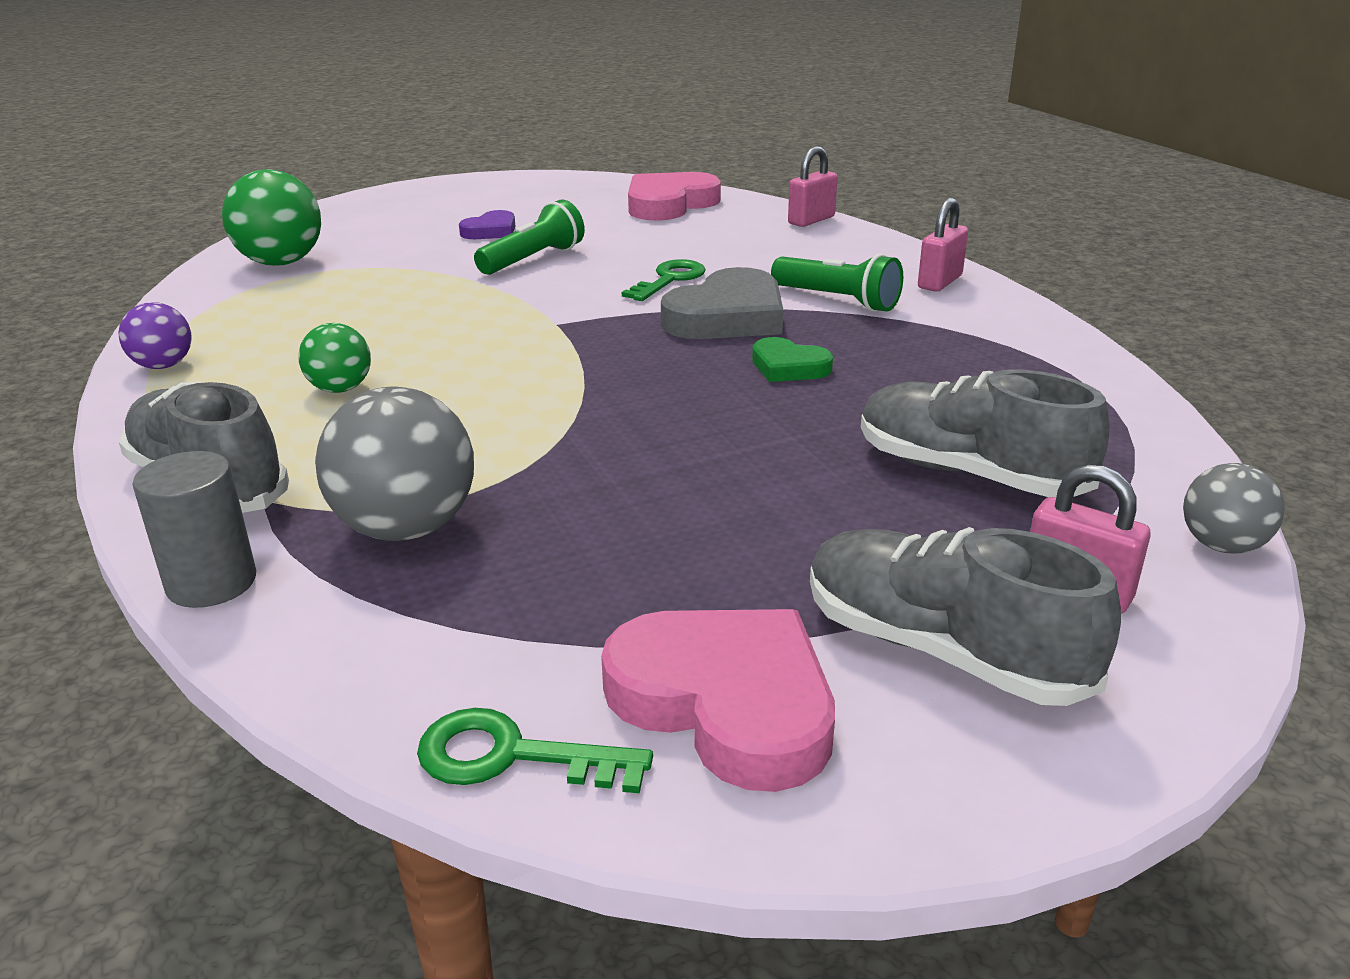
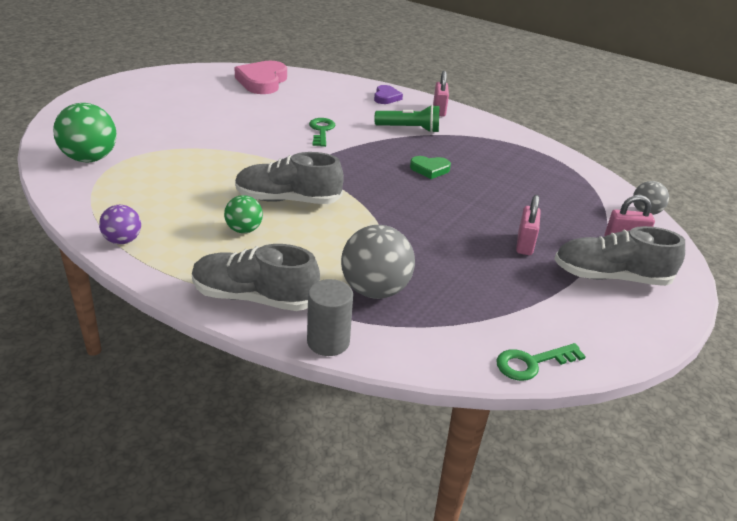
camera: 35 degrees left, 5 degrees up
(491, 231) = (187, 115): purple heart -> purple heart (386, 97)
(533, 259) = (237, 130): green flashlight -> none
(726, 702) = (571, 319): pink heart -> none
(727, 317) = (373, 147): grey heart -> none
(811, 220) = (344, 82): pink padlock -> pink padlock (524, 244)
(968, 473) = (546, 204): grey shoe -> grey shoe (288, 200)

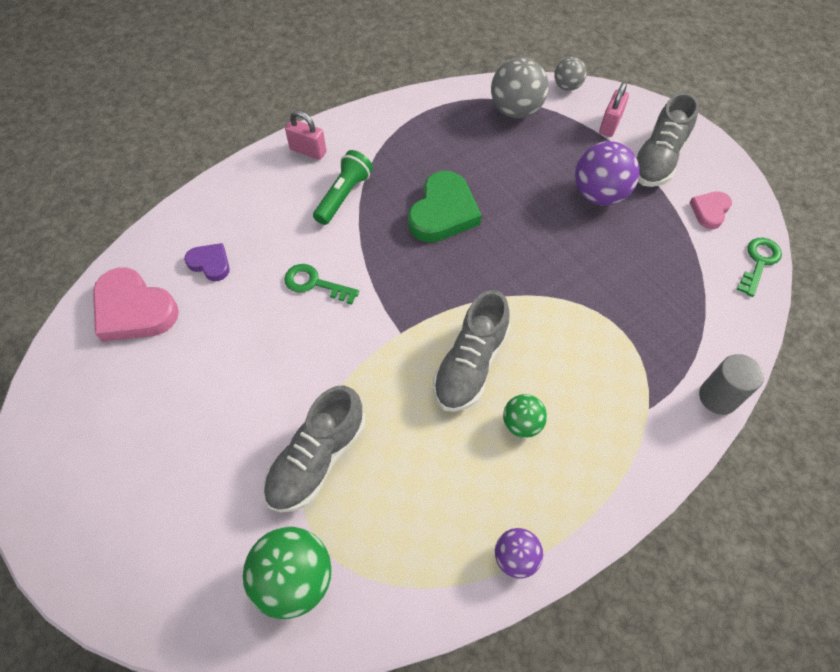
camera: 65 degrees left, 25 degrees up
(254, 298) = (645, 442): grey shoe -> grey shoe (317, 459)
(375, 290) = (649, 336): grey ball -> grey ball (515, 110)
(386, 97) = (250, 188): purple heart -> purple heart (210, 263)
(430, 169) = (443, 212): green heart -> green heart, size x1.83
(524, 244) = (599, 194): pink padlock -> purple ball
(531, 363) = (759, 262): green key -> green key turned 150 degrees counterclockwise
(573, 319) = (710, 211): none -> pink heart

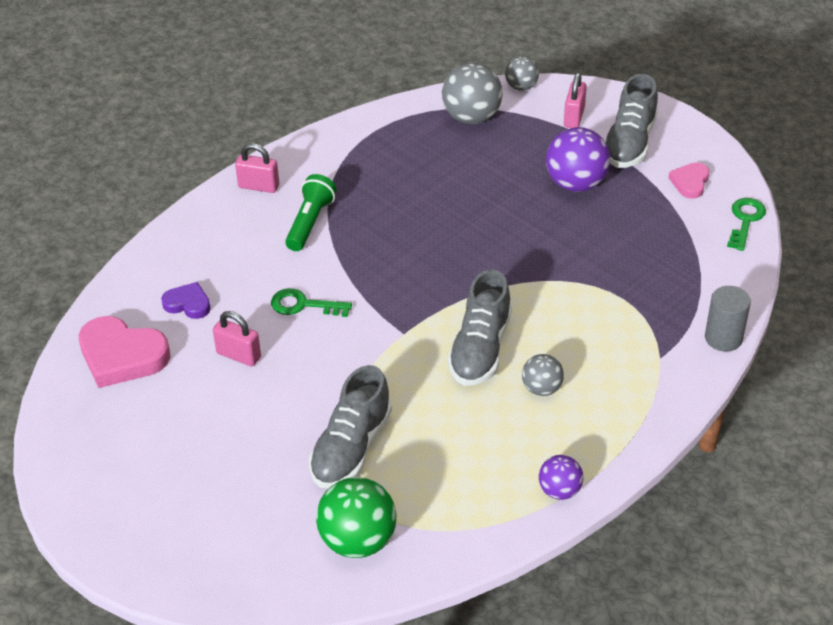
camera: 10 degrees left, 15 degrees down
(240, 329) = (238, 355): none -> pink padlock
(443, 212) = (419, 222): green heart -> none
(522, 424) = (541, 388): green ball -> grey ball

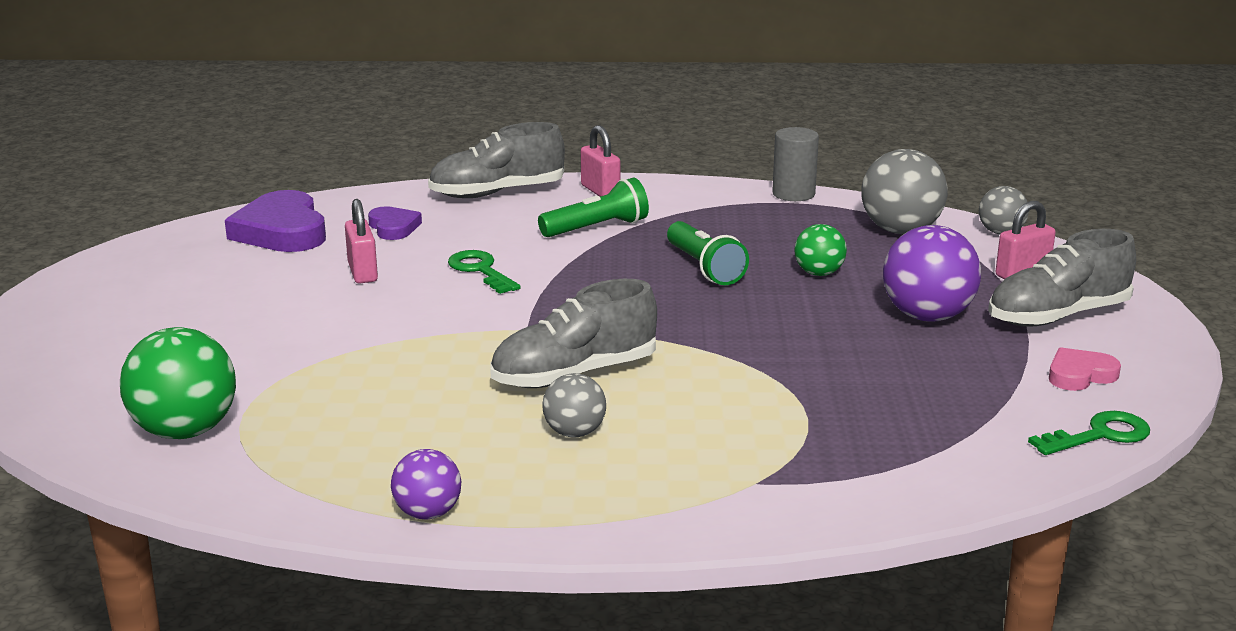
camera: 45 degrees right, 20 degrees down
(122, 356) = (282, 231): pink heart -> purple heart
(351, 448) = (317, 372): grey shoe -> grey shoe (497, 193)
(419, 218) = (705, 268): none -> green flashlight
(481, 183) = (819, 273): none -> green ball
(723, 338) = (870, 509): grey cylinder -> grey cylinder (793, 194)

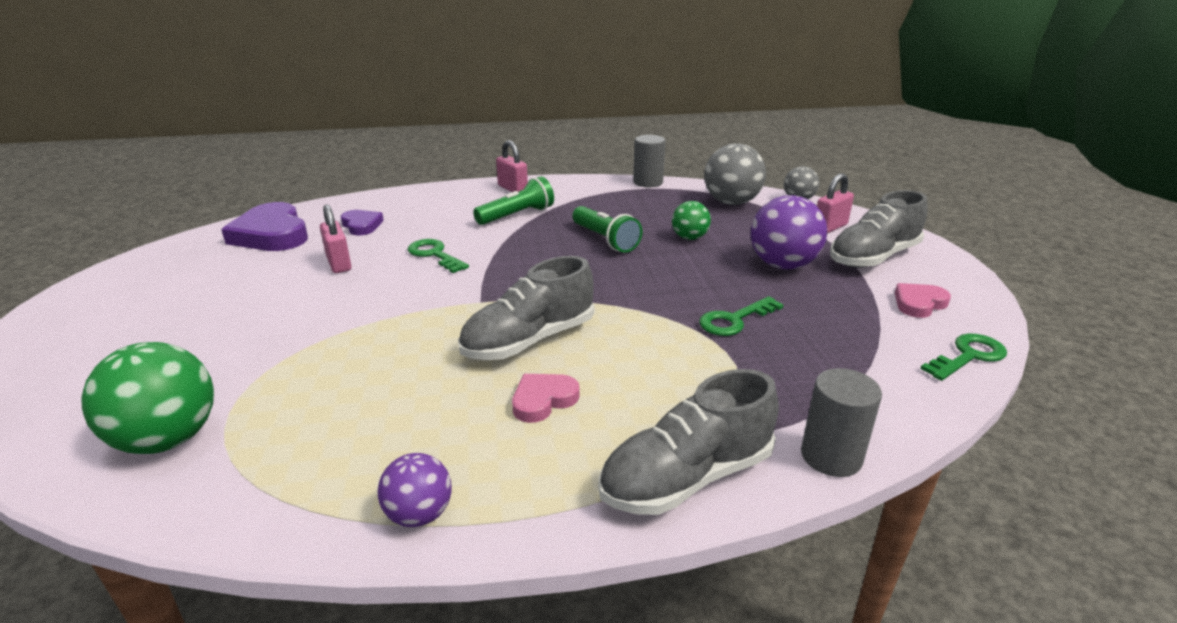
camera: 10 degrees left, 5 degrees up
(497, 193) = (438, 194): grey shoe -> grey shoe (687, 477)
(574, 433) = (543, 400): grey ball -> pink heart
(829, 374) = (734, 320): none -> green key
(869, 510) = (831, 456): none -> grey cylinder

